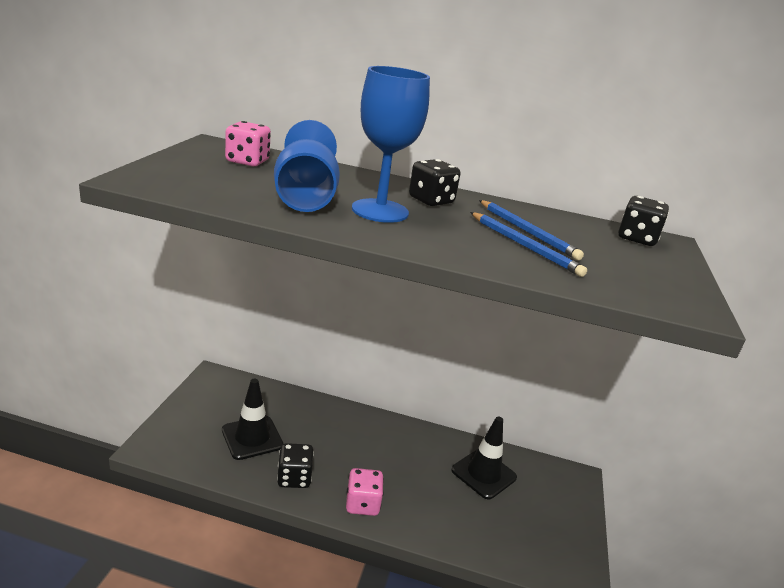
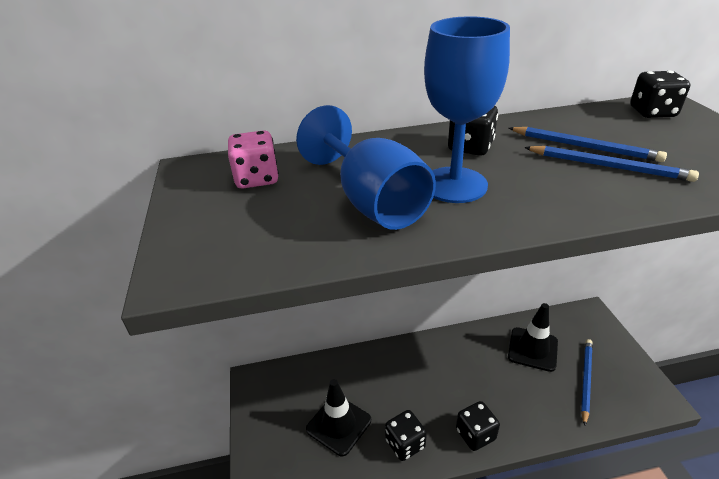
camera: 20 degrees left, 10 degrees up
(362, 504) = (475, 434): pink dice -> black dice
(514, 522) = (585, 380): none -> blue pencil

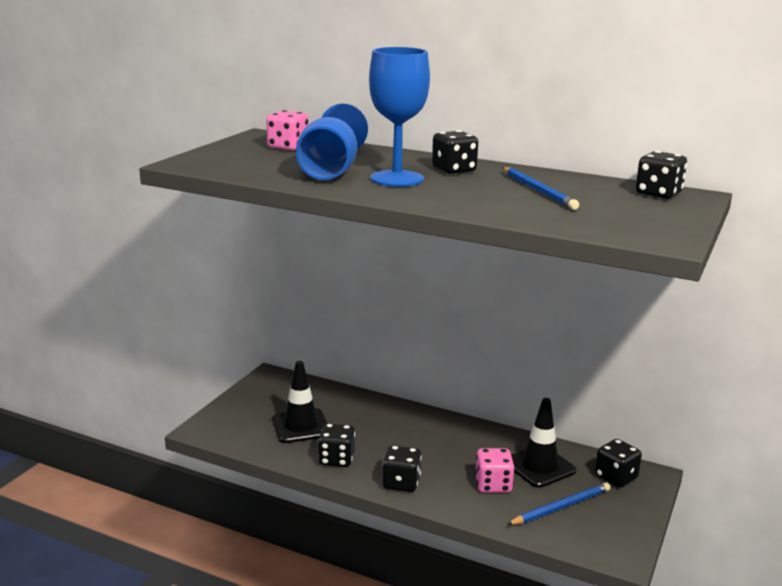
camera: 35 degrees right, 15 degrees down
(529, 389) = (493, 485): none -> pink dice
(579, 328) = (616, 477): none -> black dice
(608, 166) = (526, 200): blue pencil -> none

